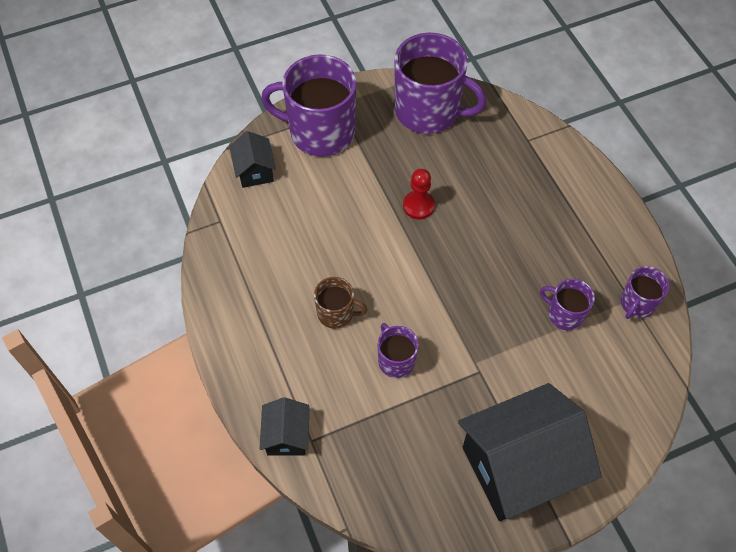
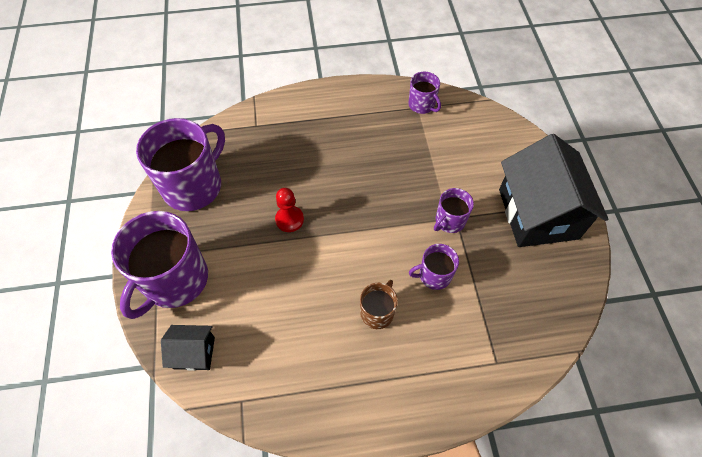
camera: 75 degrees left, 0 degrees up
(287, 436) = (489, 383): black house -> none
(565, 314) = (420, 149): purple mug -> purple mug (449, 221)

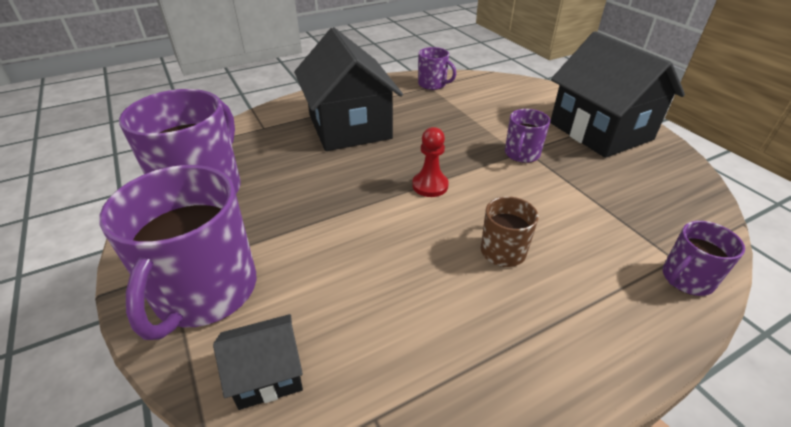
camera: 20 degrees left, 20 degrees down
(289, 219) = (342, 192): red pawn -> red pawn (430, 185)
(324, 144) = (349, 127): none -> black house
(434, 275) = (541, 200): purple mug -> purple mug (686, 279)

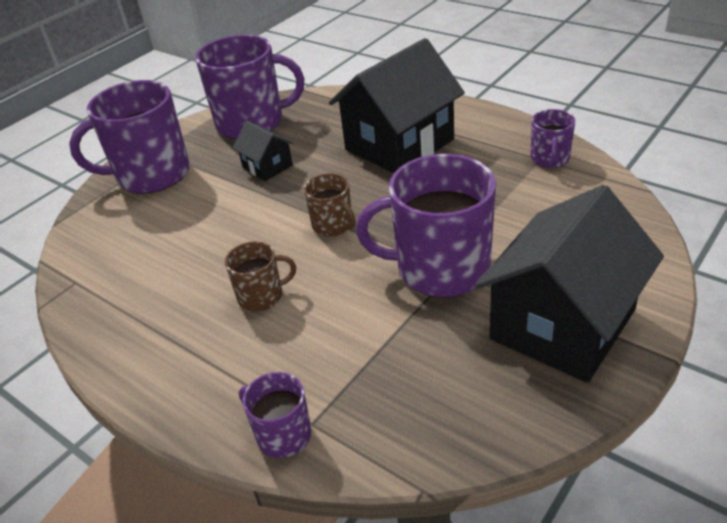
camera: 70 degrees right, 0 degrees up
(267, 374) = (95, 228): black house -> black house (267, 166)
(430, 185) = (333, 225): red pawn -> brown mug
(521, 154) = (440, 268): purple mug -> purple mug, size x2.02

